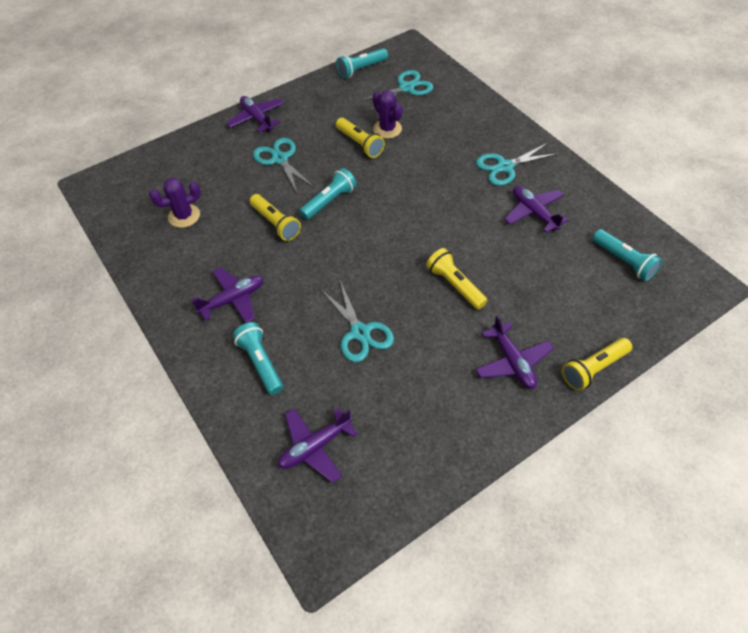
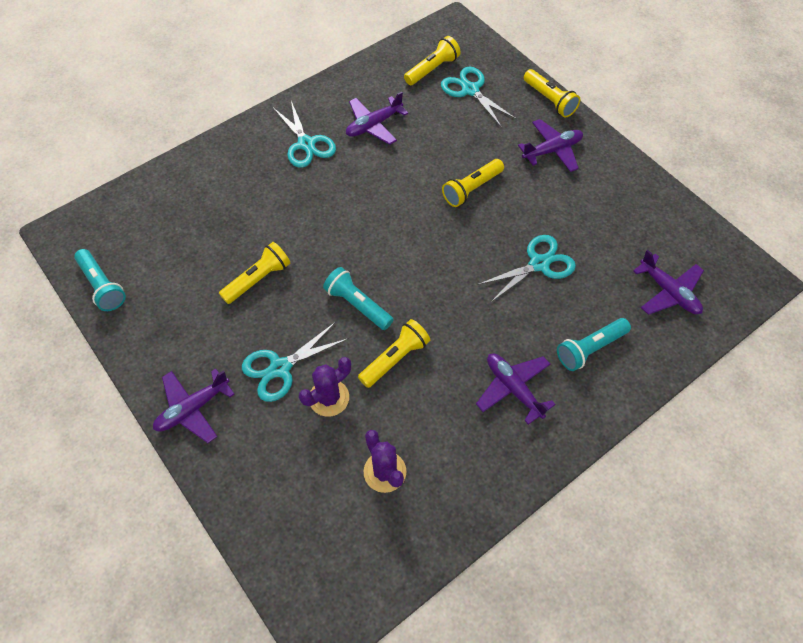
camera: 95 degrees left, 5 degrees up
(387, 129) = (232, 252): purple cactus -> purple cactus (329, 398)
(406, 88) = (153, 234): turquoise scissors -> turquoise scissors (470, 90)
(624, 261) = (432, 69): turquoise flashlight -> yellow flashlight

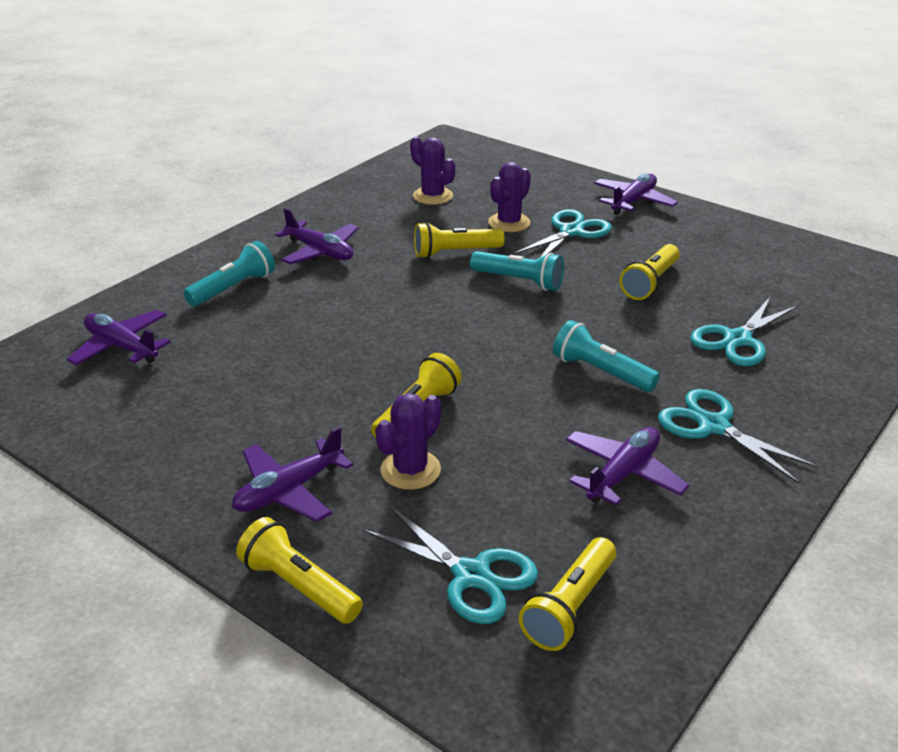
camera: 165 degrees right, 25 degrees down
(102, 286) = (816, 254): turquoise flashlight -> turquoise flashlight (600, 372)
(395, 358) = (455, 252): yellow flashlight -> yellow flashlight turned 45 degrees clockwise
(485, 150) = (410, 470): none -> purple cactus
(539, 264) = (300, 347): turquoise scissors -> turquoise scissors (738, 339)

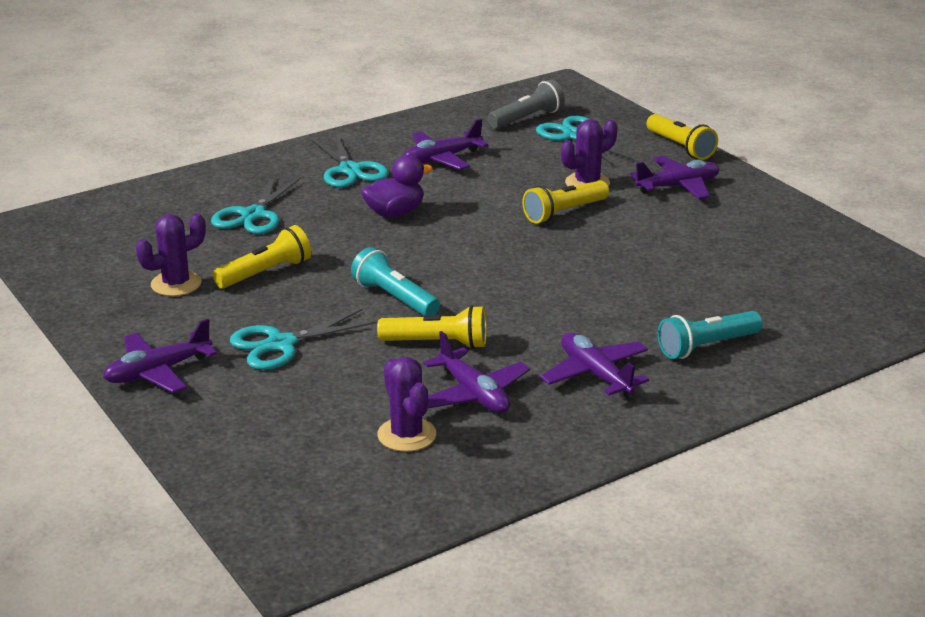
camera: 160 degrees left, 5 degrees down
(121, 347) = (822, 305): purple plane -> purple plane (474, 394)
(509, 223) = (342, 371): purple cactus -> purple cactus (176, 284)
(569, 607) = (527, 118): yellow flashlight -> grey flashlight
(600, 372) = (395, 213): turquoise flashlight -> purple duck
(738, 339) = (253, 215): turquoise scissors -> turquoise scissors turned 135 degrees clockwise

